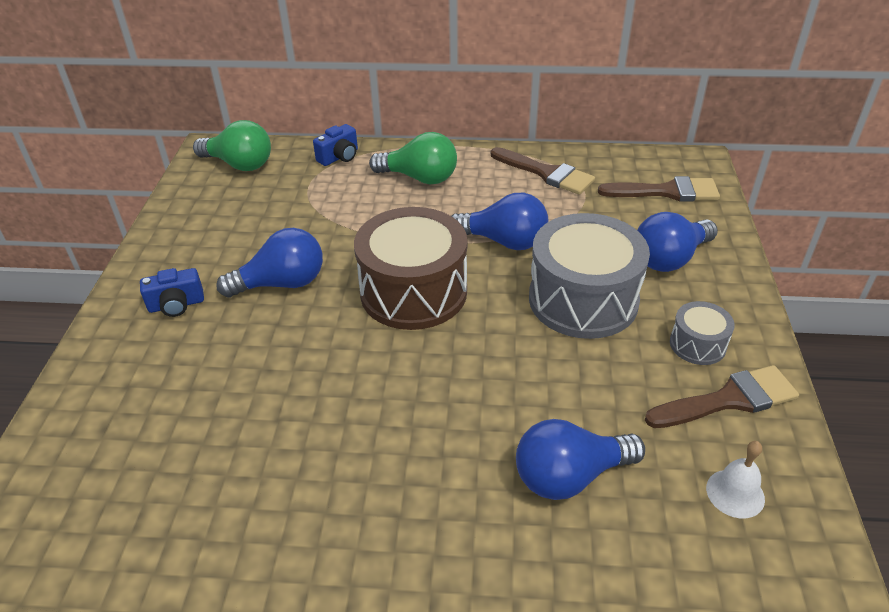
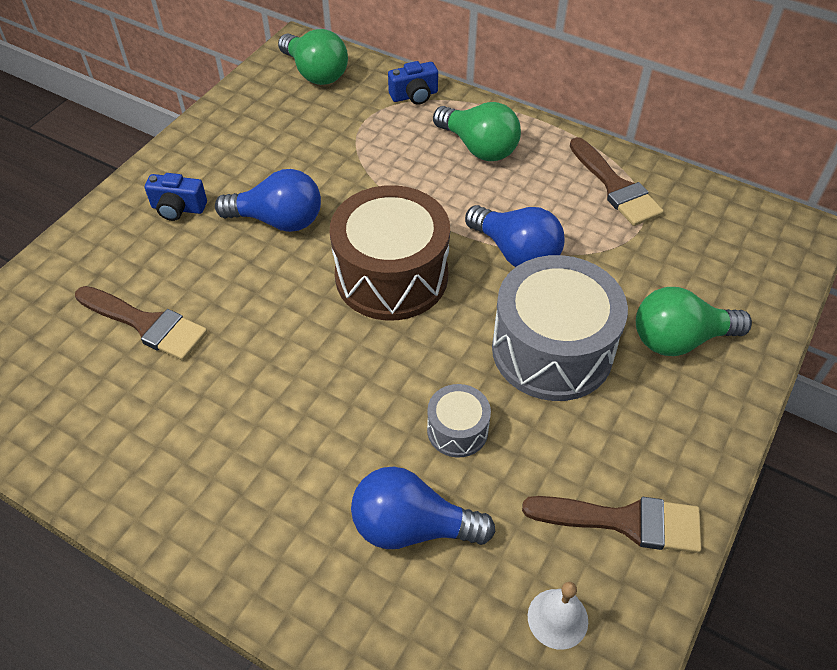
camera: 25 degrees right, 10 degrees up
(666, 192) = (736, 257): brown brush -> brown brush (146, 324)
(670, 259) = (679, 339): blue light bulb -> green light bulb
(697, 344) = (637, 448): grey drum -> grey drum (457, 430)

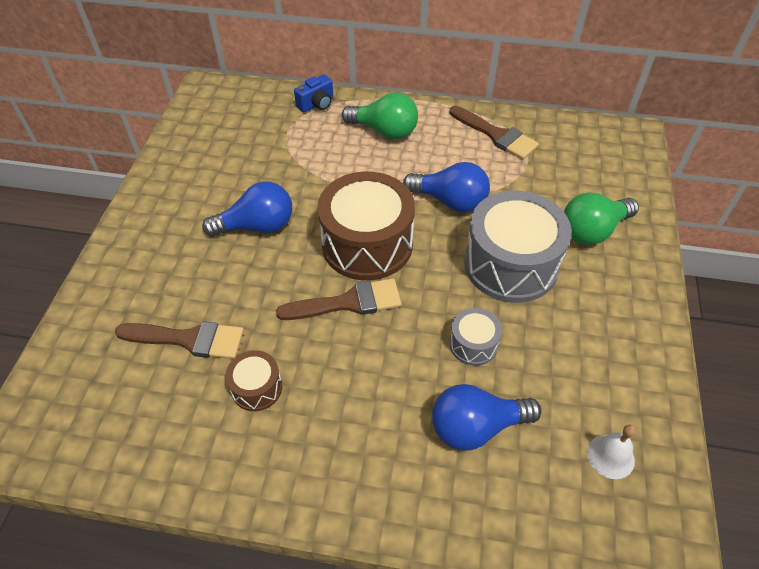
camera: 20 degrees left, 0 degrees up
(178, 208) = (169, 239): blue camera -> none
(191, 400) = (257, 388): none -> brown drum
(315, 73) = (230, 105): green light bulb -> none
(624, 521) = (620, 371): brown brush -> brown brush (348, 302)

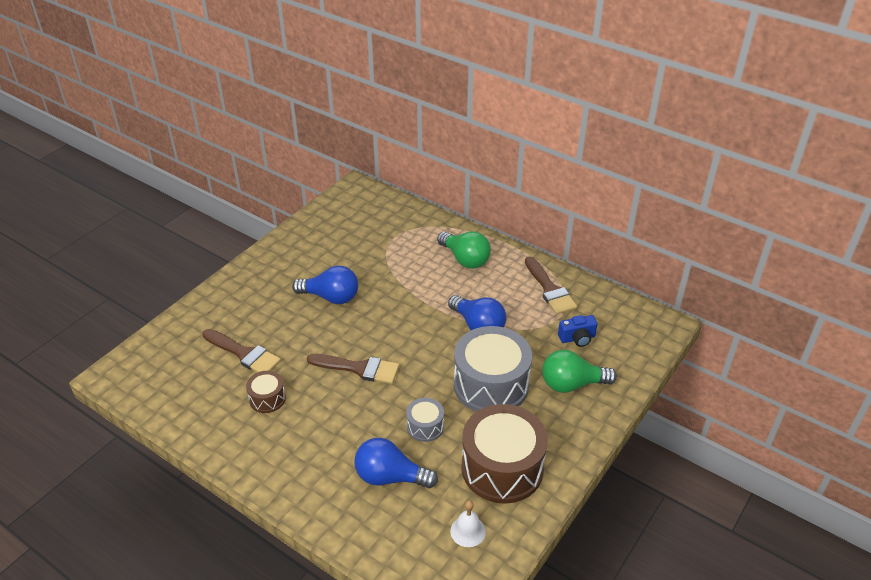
camera: 25 degrees right, 10 degrees down
(316, 104) = (428, 223): blue camera -> blue camera (577, 338)
(367, 244) = (397, 335): brown drum -> brown drum (502, 468)

